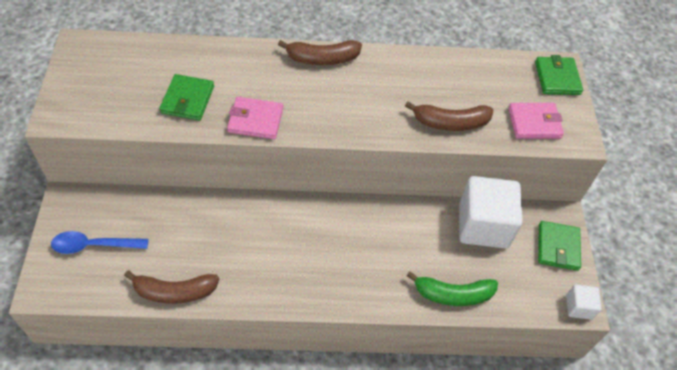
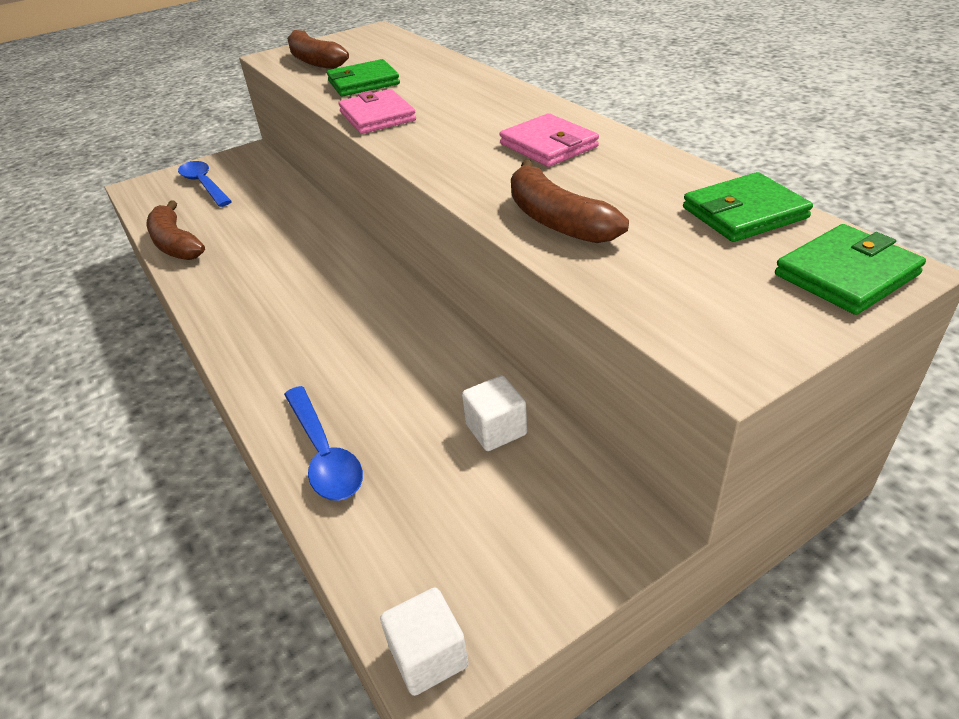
camera: 65 degrees right, 15 degrees down
(322, 59) = (532, 108): brown banana -> brown banana (315, 61)
(453, 294) = (324, 454): green banana -> blue spoon
(483, 225) = (496, 429): white cube -> white cube, size x0.47
(534, 123) = (685, 291): pink wallet -> pink wallet (548, 145)
(558, 247) = (549, 554): green wallet -> green wallet (744, 213)

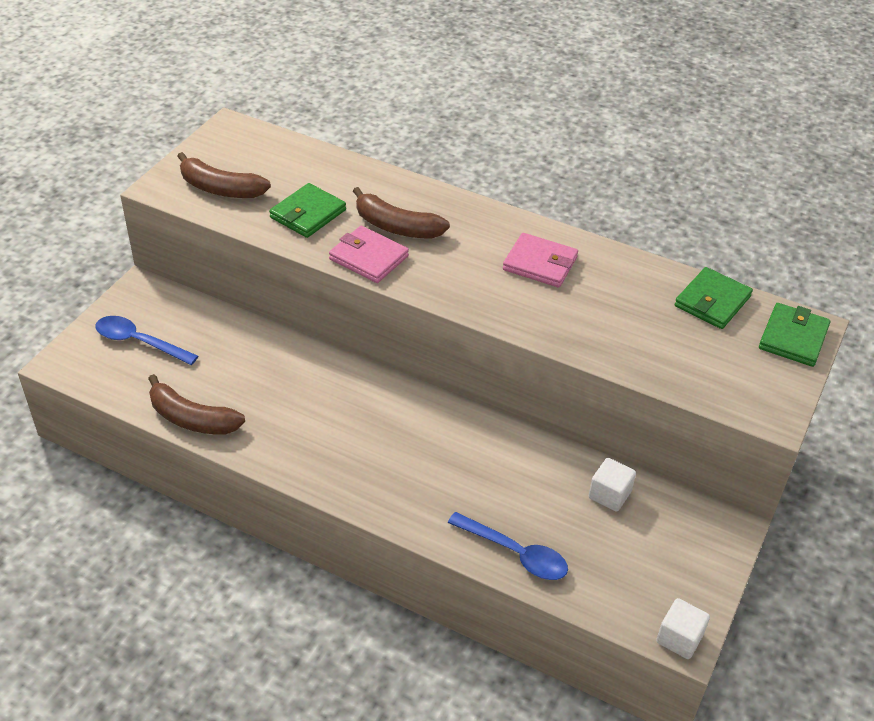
camera: 35 degrees left, 5 degrees up
(557, 220) = (605, 338): brown banana -> brown banana (396, 227)

